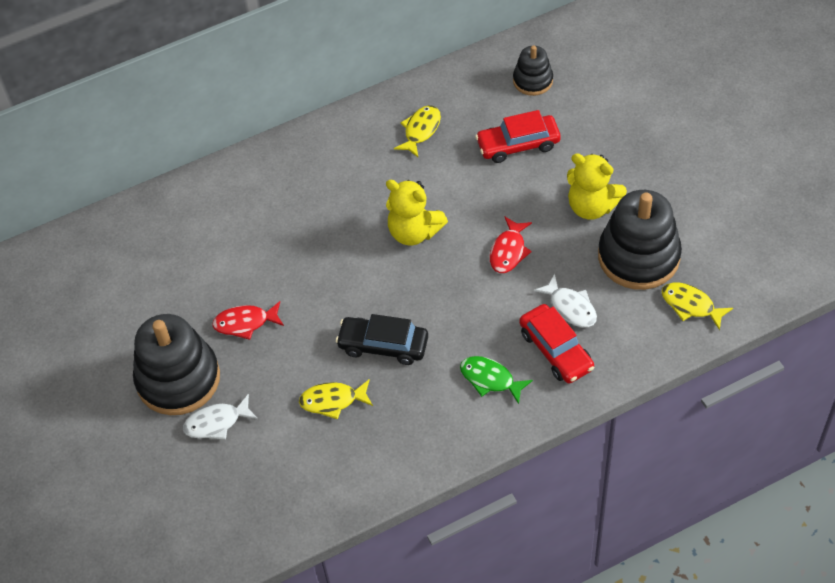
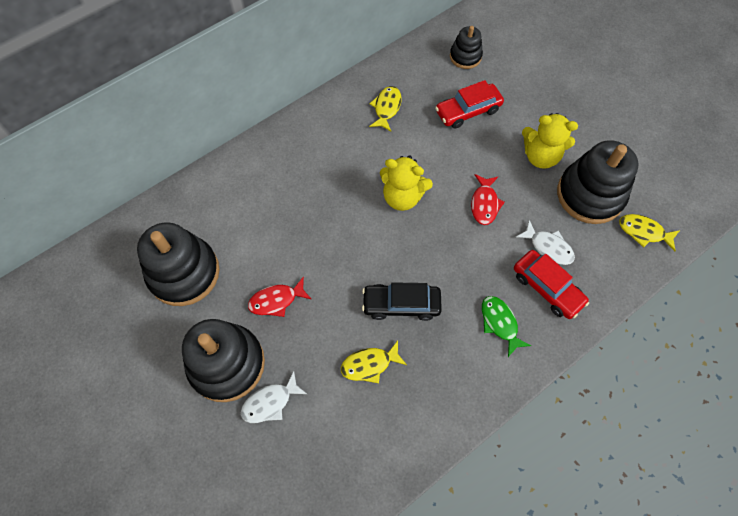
camera: 15 degrees left, 10 degrees up
(150, 282) = (184, 273): none -> black stacking toy
(490, 379) = (500, 323): green fish -> green fish turned 45 degrees clockwise

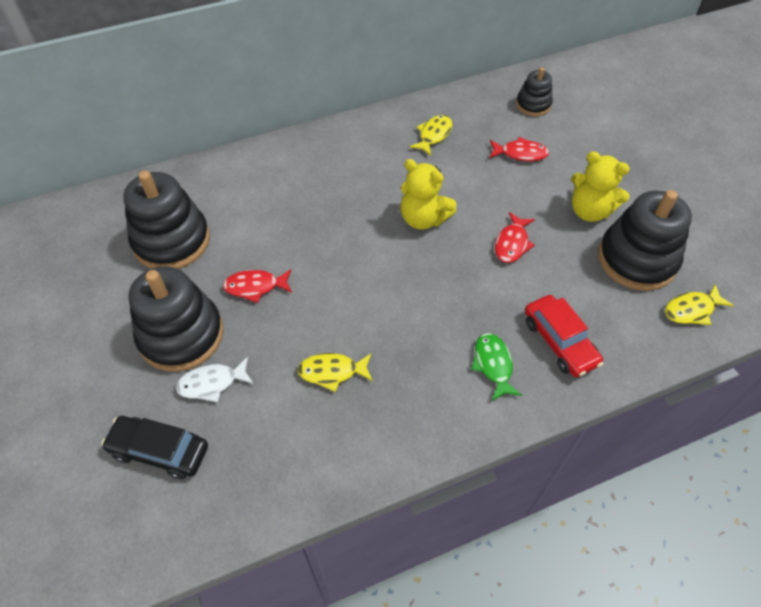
camera: 15 degrees right, 10 degrees down
(401, 304) = (387, 321): black car -> black car (160, 451)
(468, 111) = (520, 153): red car -> red fish
(548, 247) = (573, 301): white fish -> none
(643, 232) = (691, 310): yellow fish -> yellow fish turned 60 degrees counterclockwise

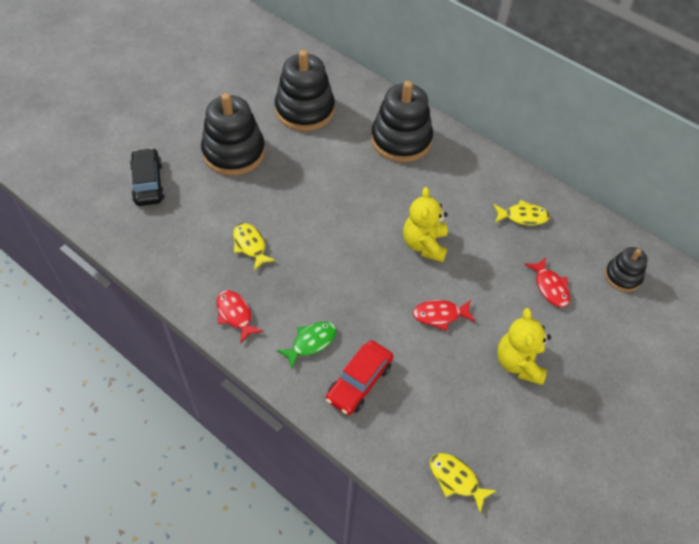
camera: 60 degrees right, 0 degrees up
(212, 383) = (207, 185): white fish -> none
(255, 287) = (295, 172): red fish -> red fish (235, 315)
(636, 259) = (486, 418): black stacking toy -> black stacking toy (401, 140)

